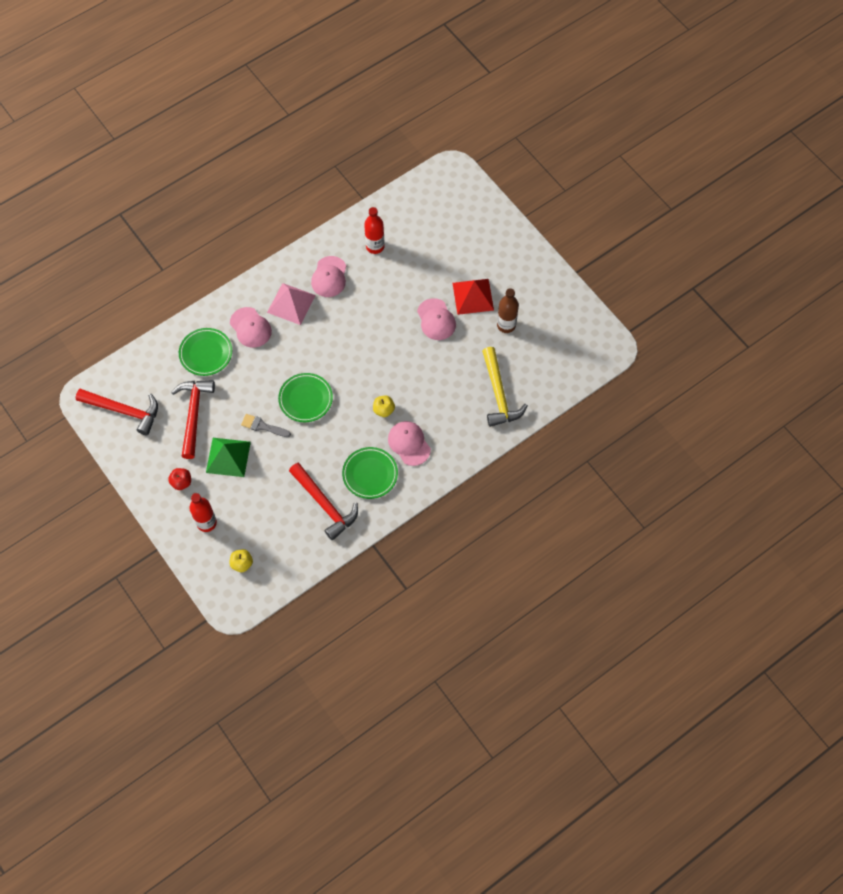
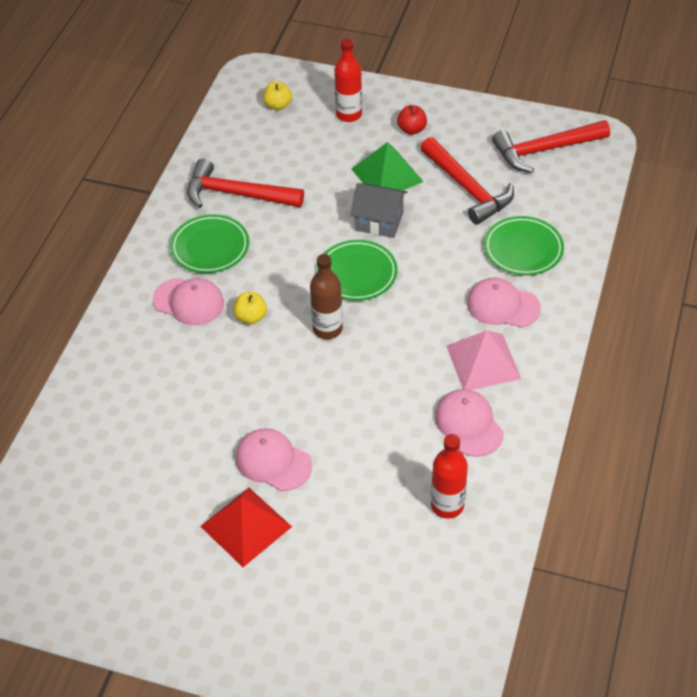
camera: 145 degrees right, 15 degrees down
(263, 426) = (379, 221): grey brush -> grey house
(499, 394) = (112, 421): yellow hammer -> none
(506, 325) = (166, 516): brown bottle -> brown bottle (327, 329)

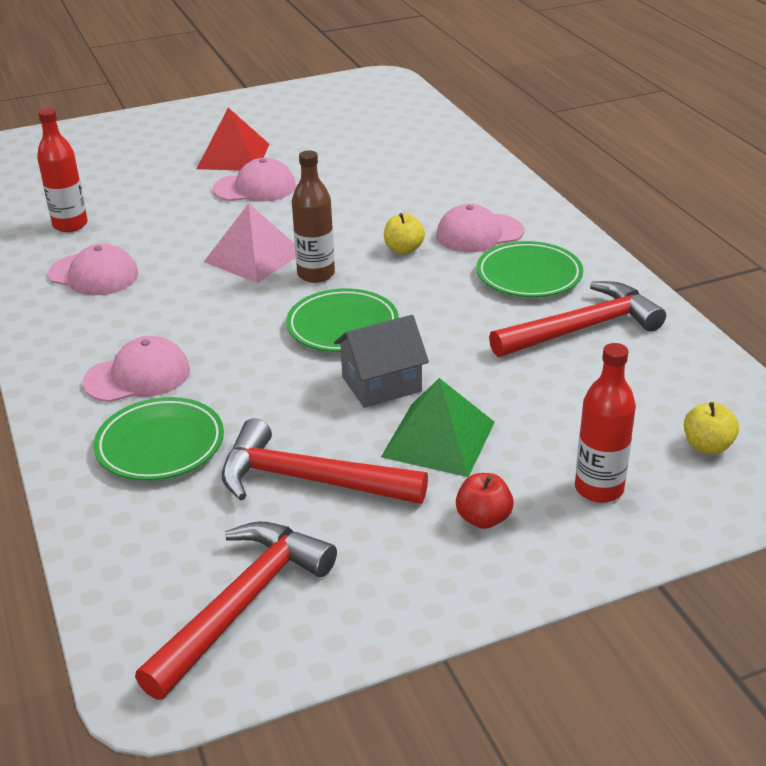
camera: 140 degrees right, 15 degrees down
(483, 362) = (119, 321): pink pyramid -> pink pyramid (254, 257)

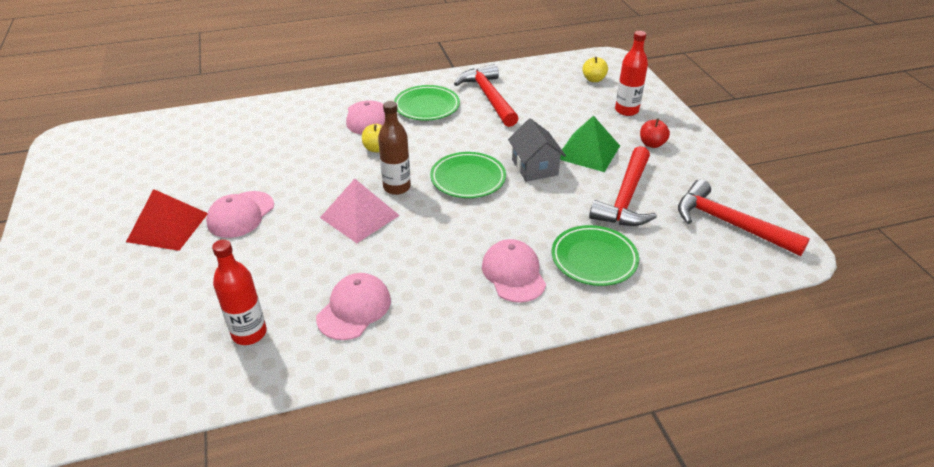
camera: 85 degrees left, 5 degrees up
(255, 188) = (241, 214): pink cap -> pink cap turned 150 degrees counterclockwise

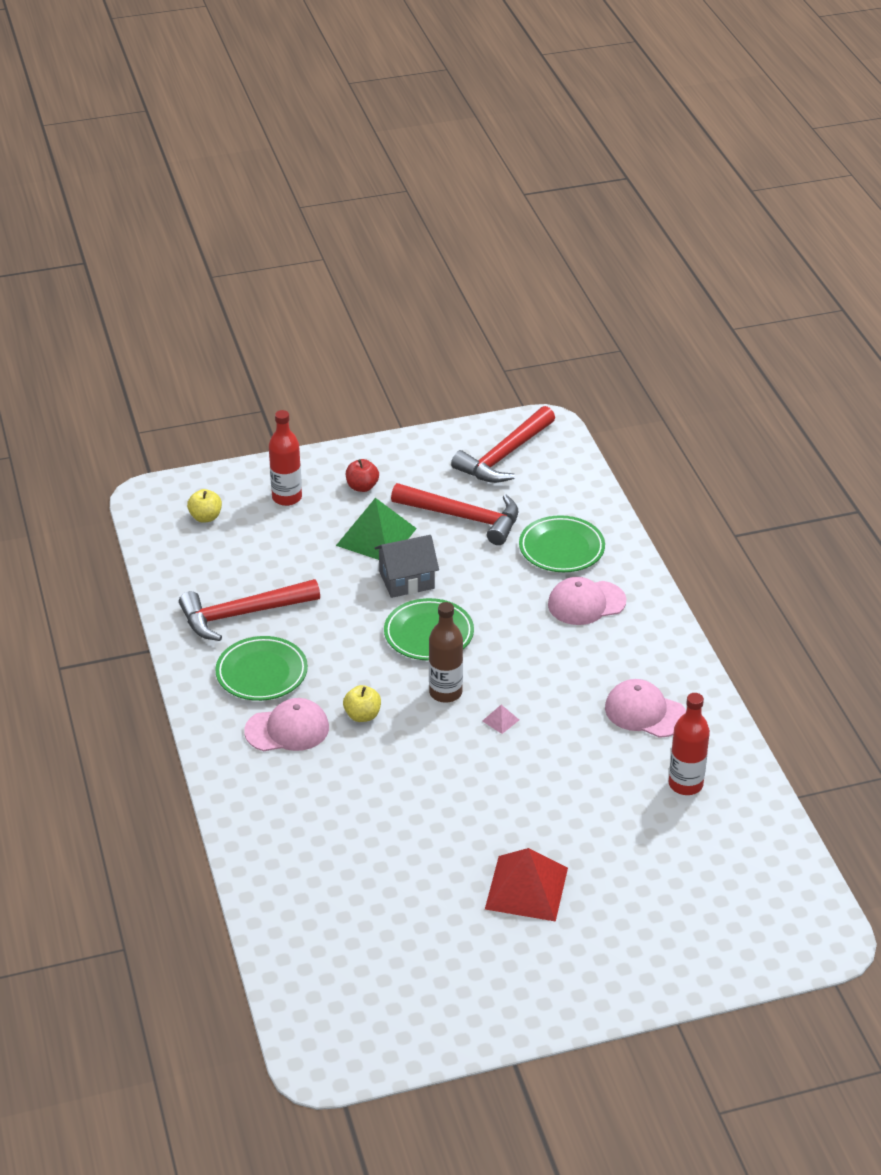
camera: 90 degrees left, 0 degrees up
(241, 214) = (500, 824): pink cap -> none
(359, 216) = (500, 720): pink pyramid -> pink pyramid, size x0.41

